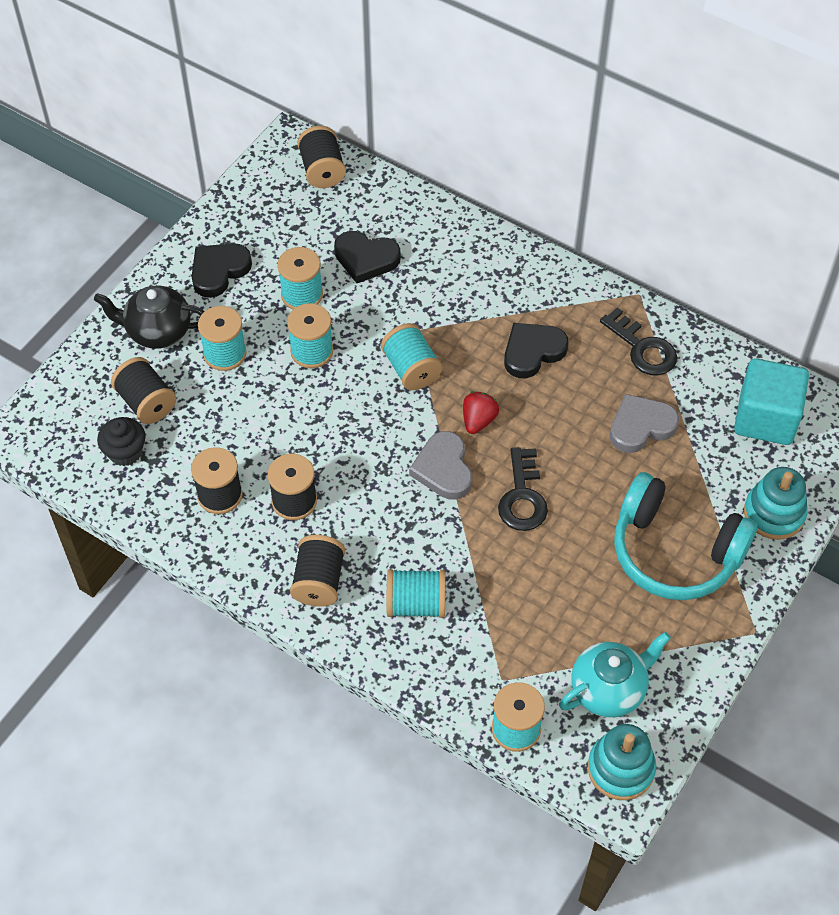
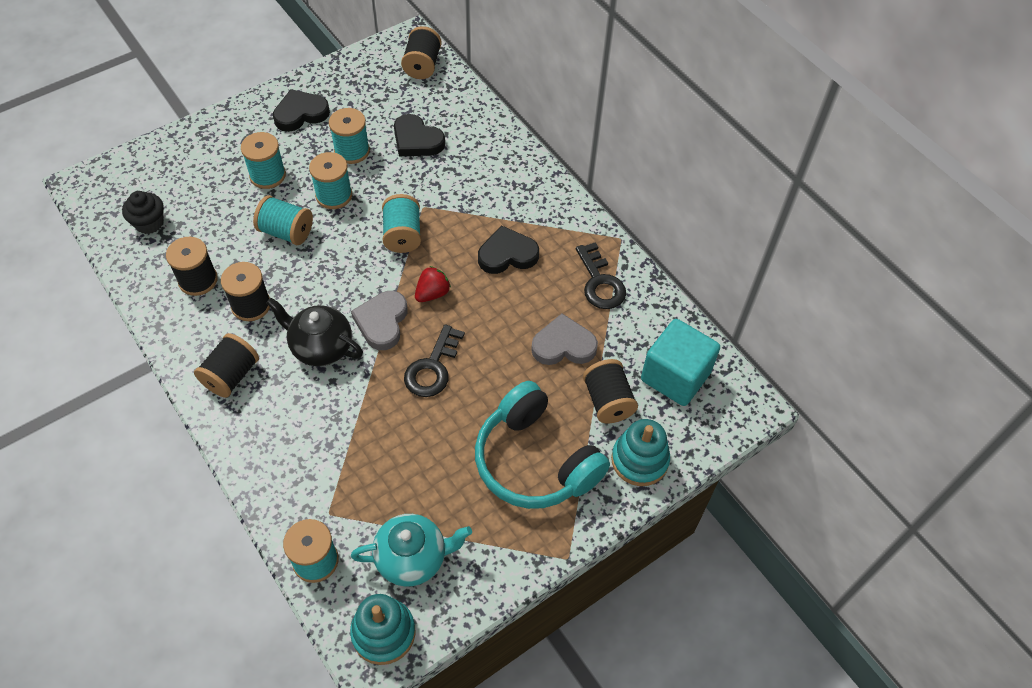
camera: 20 degrees right, 0 degrees up
(146, 402) = (188, 192): black spool -> black spool (608, 401)
(157, 331) = (229, 142): black teapot -> black teapot (321, 347)
(416, 604) = (296, 423): turquoise spool -> turquoise spool (286, 232)

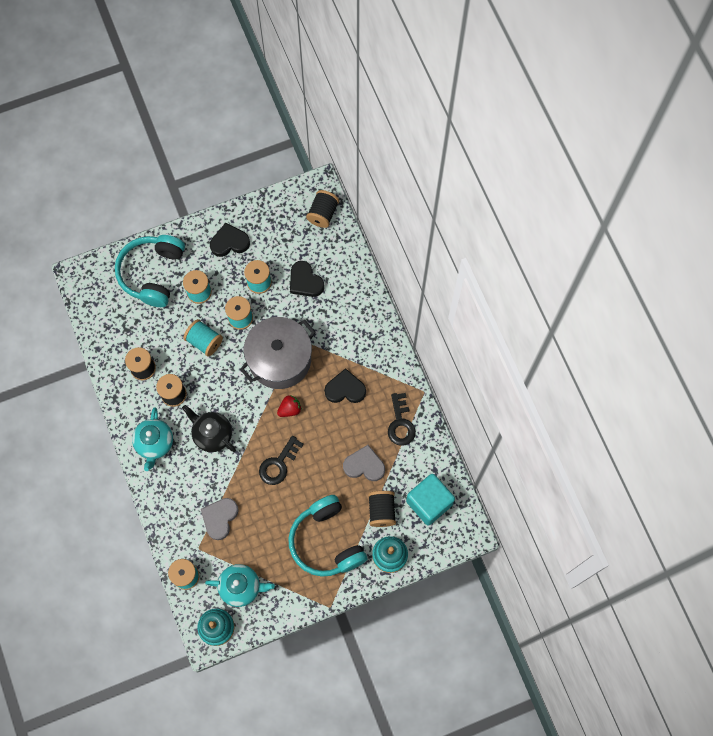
camera: 15 degrees right, 15 degrees up
(149, 223) = (117, 316): black cupcake -> none
(195, 164) = (152, 273): none -> turquoise headphones
(231, 375) = (155, 443): black spool -> turquoise teapot
(382, 322) = (253, 424): grey heart -> grey heart (220, 518)
(402, 235) = (279, 359): turquoise spool -> grey pot

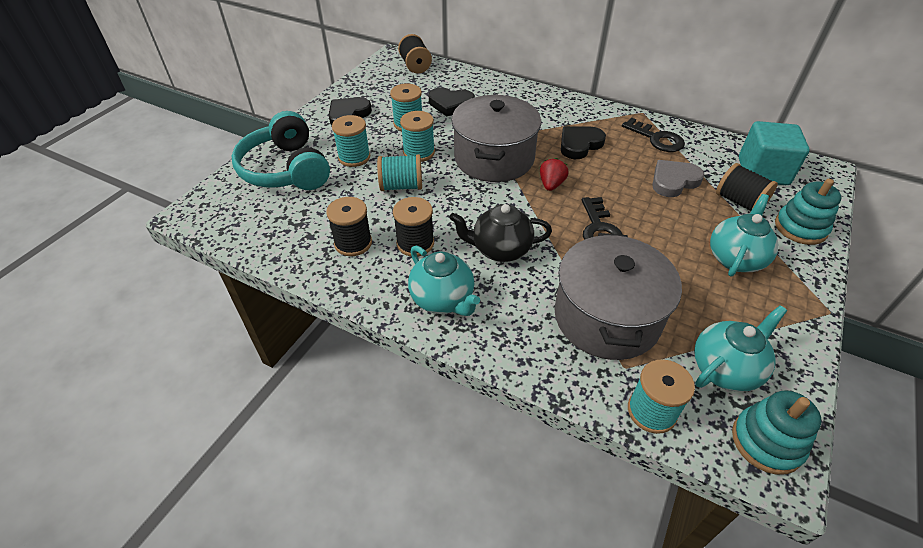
camera: 40 degrees left, 25 degrees down
(220, 518) = (606, 317): grey heart -> grey pot
(326, 541) = (735, 258): turquoise headphones -> turquoise teapot

